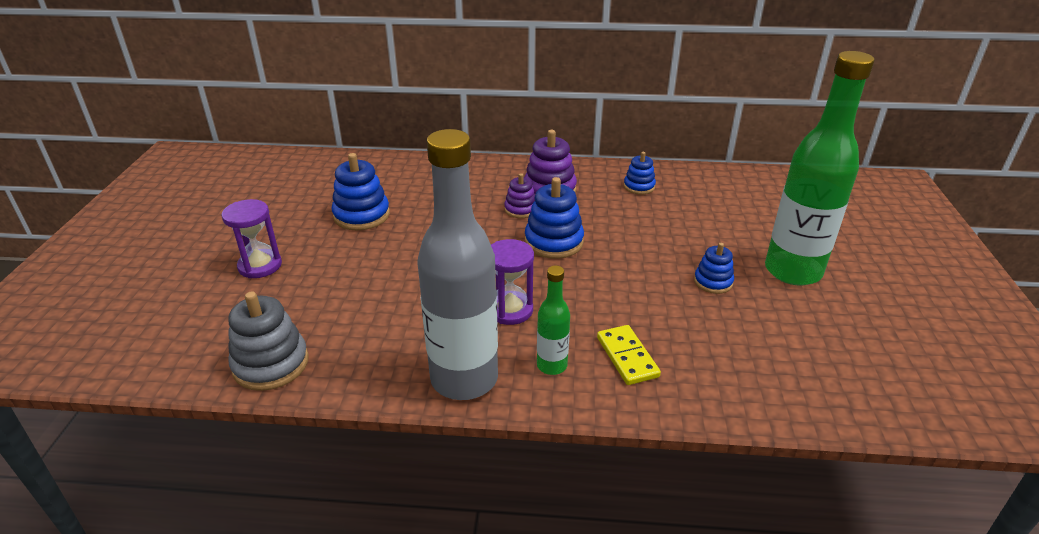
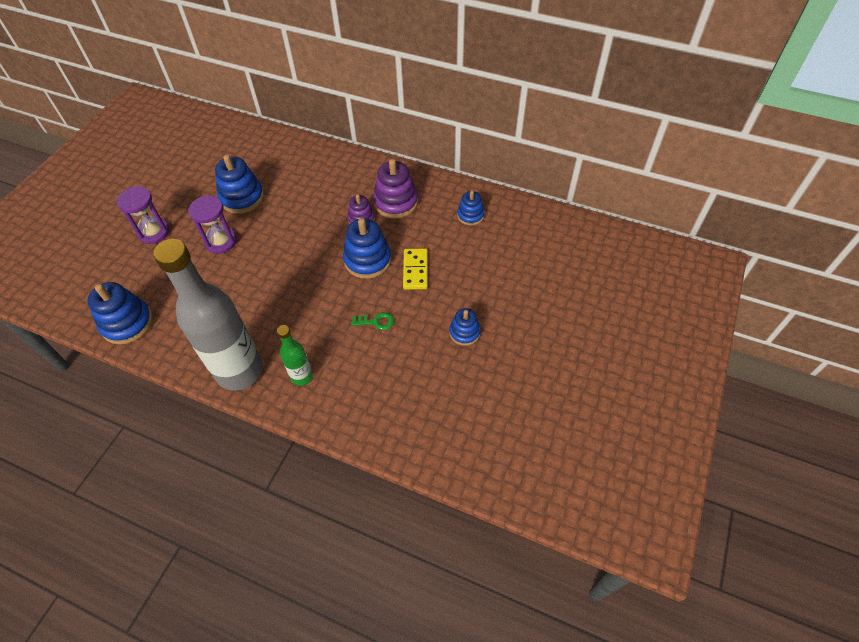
camera: 20 degrees right, 20 degrees up
(271, 364) = (127, 323): grey stacking toy -> blue stacking toy
(510, 310) = (300, 319): purple hourglass -> purple hourglass (221, 241)
(605, 293) = (376, 321): none -> green key
(627, 357) = (357, 384): yellow domino -> yellow domino (415, 270)
(792, 271) = (536, 339): green bottle -> none

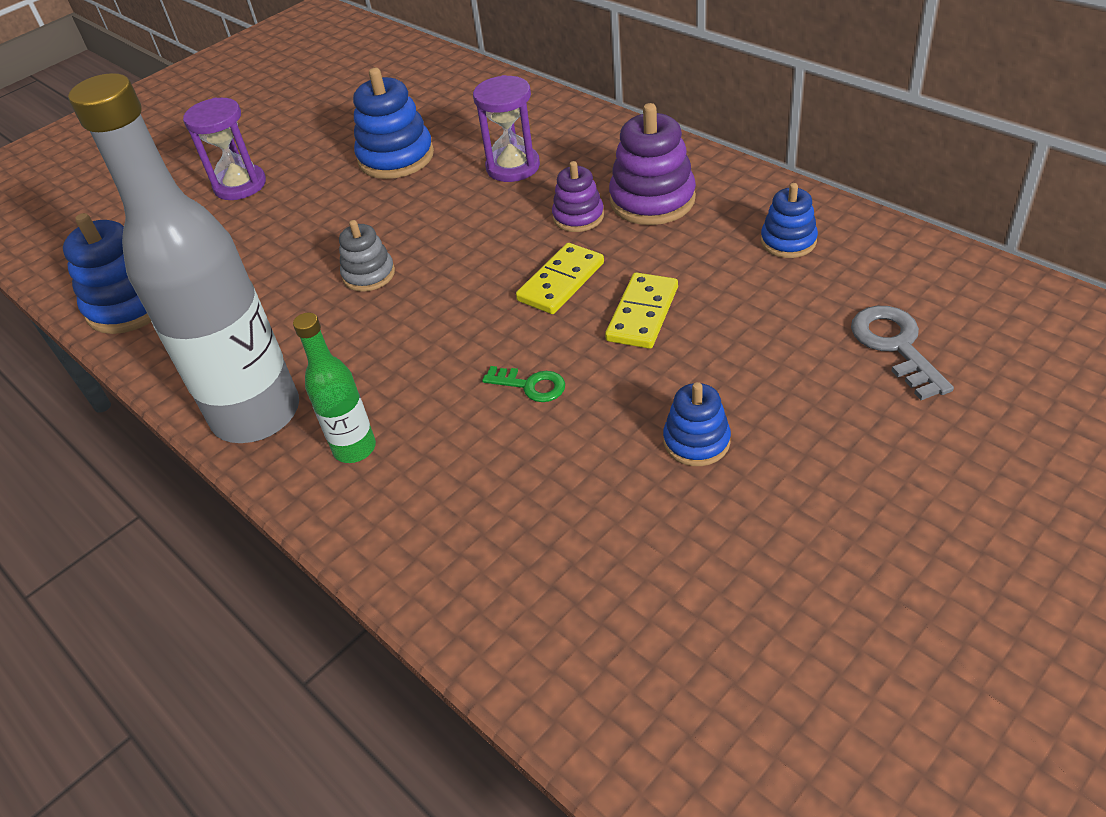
camera: 25 degrees right, 10 degrees down
(221, 241) = (331, 214): purple hourglass -> purple hourglass (513, 167)
(262, 276) = (369, 275): none -> grey stacking toy
(367, 260) = (561, 282): blue stacking toy -> yellow domino
(535, 264) = (895, 346): none -> grey key

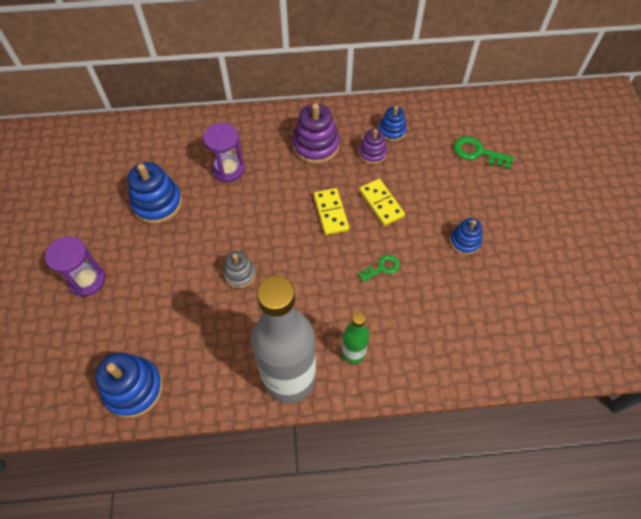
camera: 55 degrees left, 15 degrees up
(578, 217) = (295, 175): purple stacking toy -> purple stacking toy (372, 153)
(895, 346) = (477, 152): grey key -> green key

